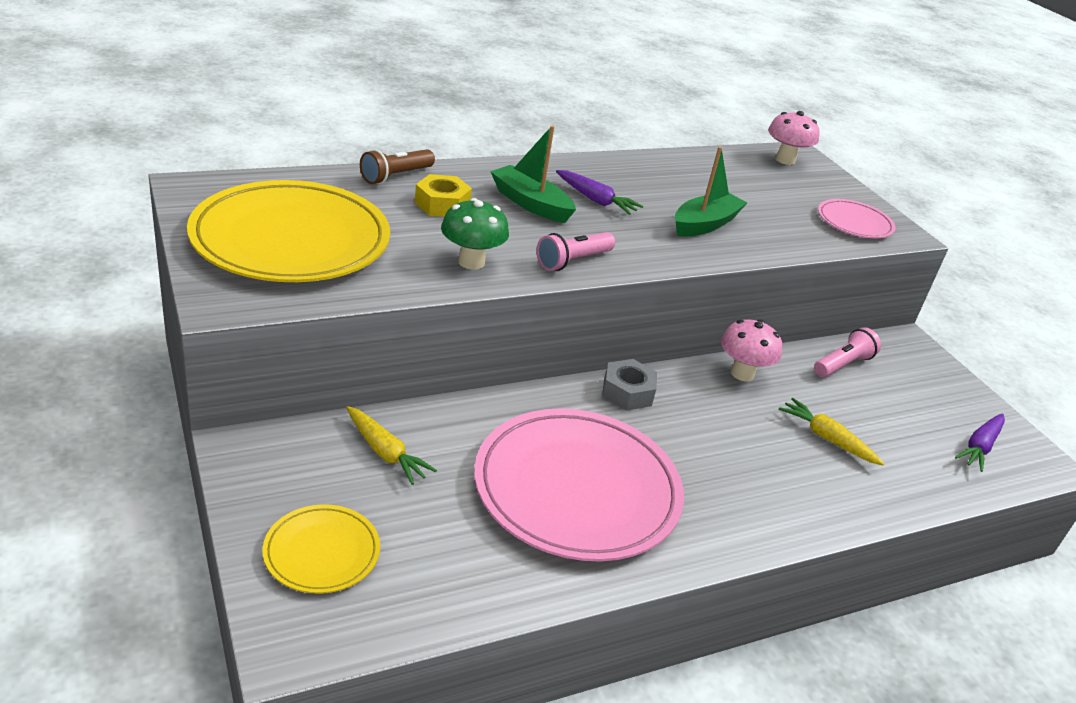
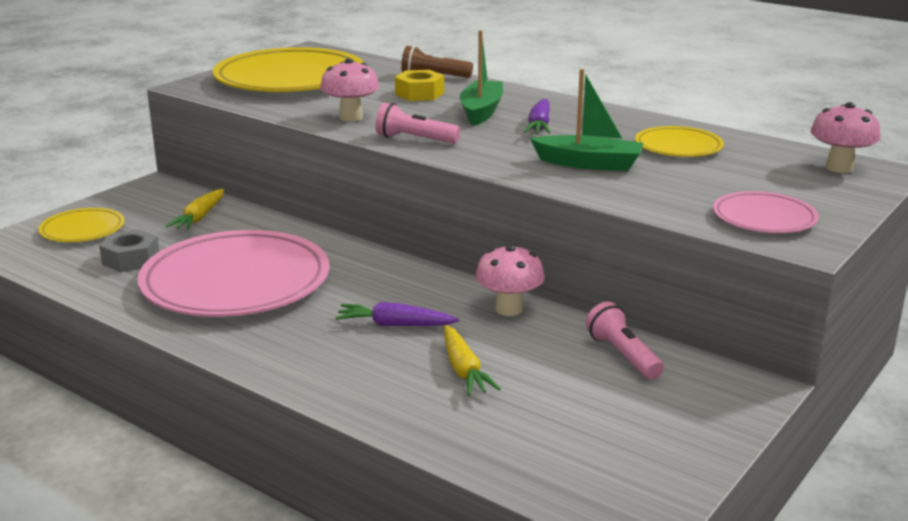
camera: 65 degrees right, 10 degrees down
(471, 262) = (351, 117): green mushroom -> pink mushroom
(627, 392) = (393, 270): grey nut -> grey nut (131, 259)
(698, 180) = (678, 146): none -> yellow plate
(827, 438) = (463, 370): yellow carrot -> yellow carrot turned 150 degrees clockwise
(842, 364) = (622, 355): pink flashlight -> pink flashlight turned 135 degrees counterclockwise
(979, 447) = (594, 466): purple carrot -> purple carrot (395, 325)

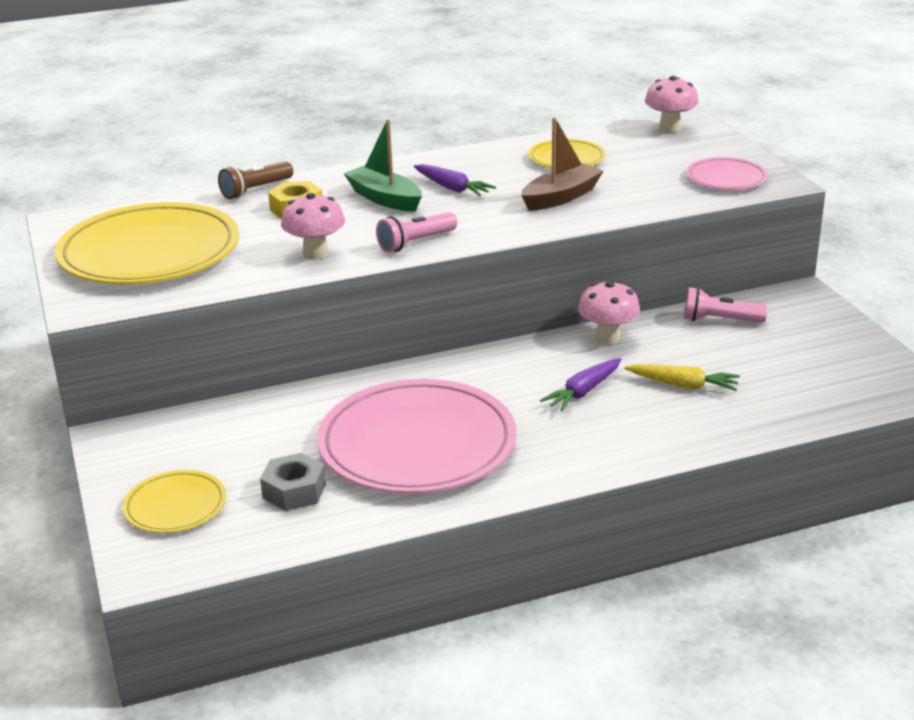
camera: 55 degrees left, 5 degrees up
(199, 217) = (240, 430): yellow carrot -> none
(589, 164) = (561, 197): green boat -> brown boat

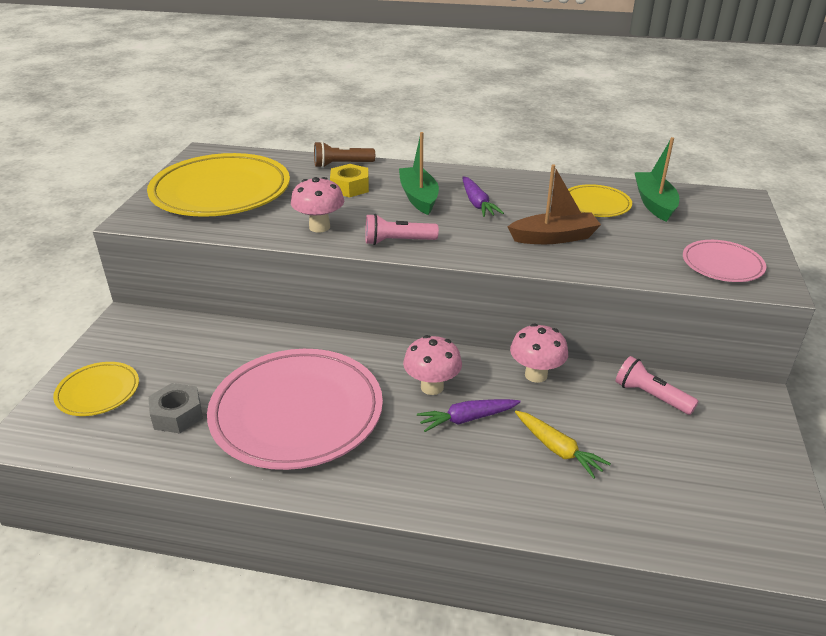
camera: 30 degrees right, 5 degrees up
(618, 144) = (654, 203): none -> green boat
(670, 128) = (715, 202): pink mushroom -> pink mushroom (432, 387)

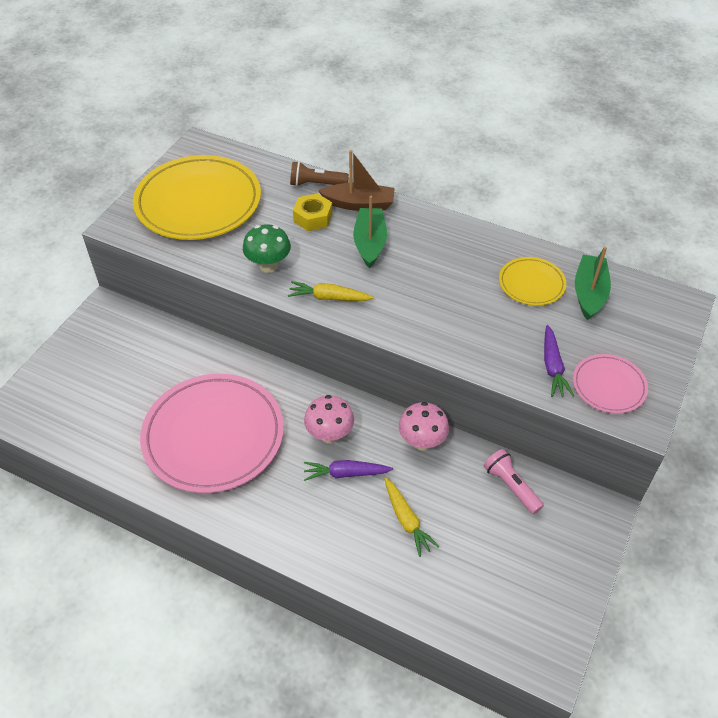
camera: 15 degrees right, 15 degrees up
(98, 392) = (69, 381): yellow plate -> none
(177, 415) = (123, 417): grey nut -> none
(319, 227) = (268, 266): pink mushroom -> green mushroom
(397, 241) = (329, 297): pink flashlight -> yellow carrot
(477, 203) = (420, 261): purple carrot -> purple carrot (552, 367)
(554, 237) = (470, 320): brown boat -> brown boat (359, 204)

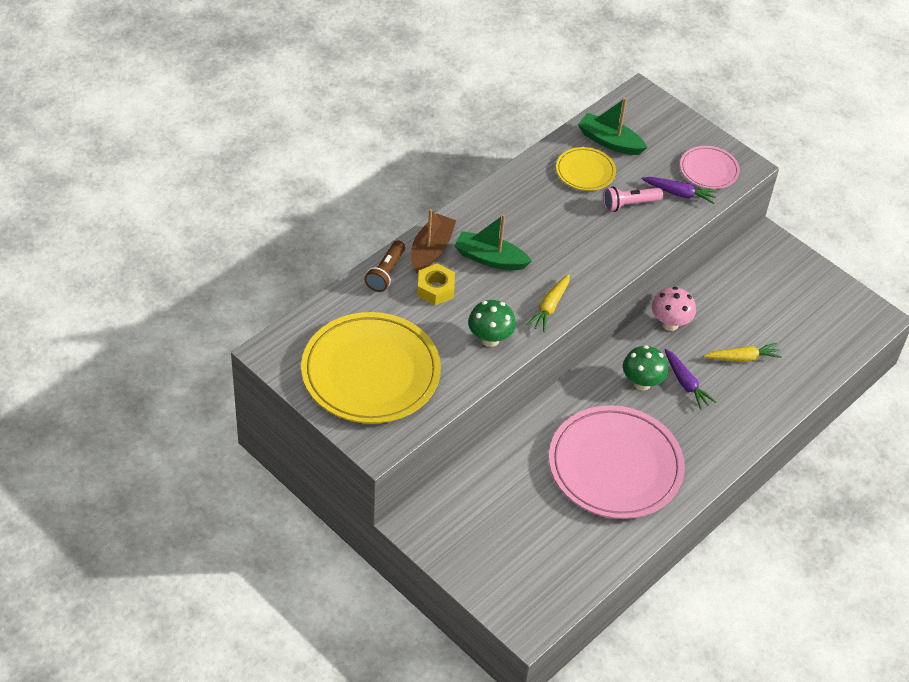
camera: 75 degrees left, 0 degrees up
(329, 435) = (642, 383): pink mushroom -> green mushroom
(346, 473) = (686, 383): purple carrot -> purple carrot turned 45 degrees counterclockwise
(511, 486) = (730, 284): pink flashlight -> pink flashlight (629, 204)

